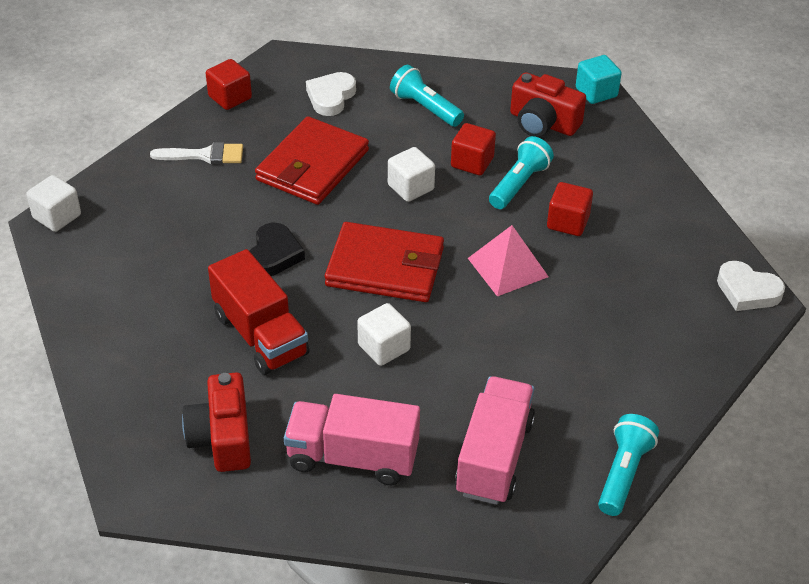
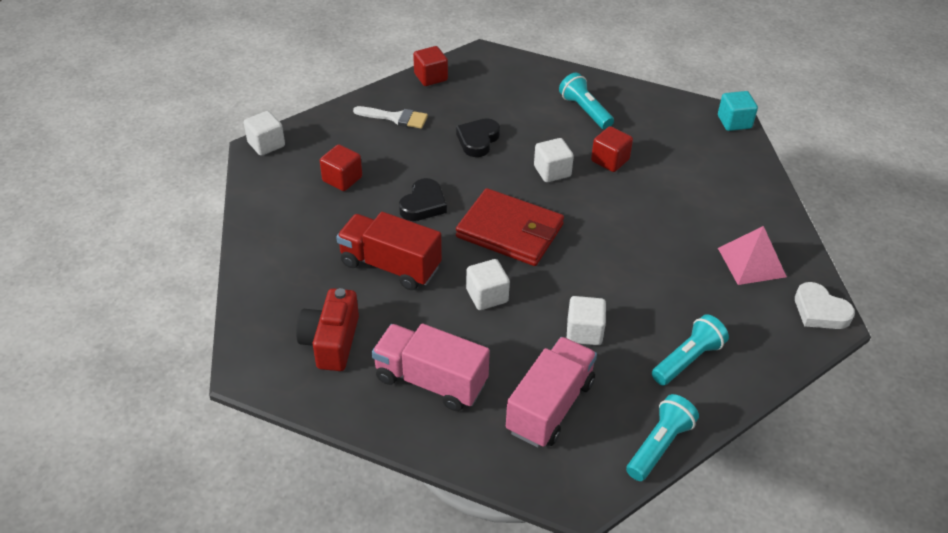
camera: 15 degrees right, 0 degrees up
(260, 335) = (390, 265): red truck -> red truck turned 135 degrees clockwise
(312, 165) = (478, 140): red wallet -> black heart
(331, 97) = (511, 90): white heart -> none
(505, 366) = (584, 332): none -> white cube
(507, 267) = (613, 251): pink pyramid -> pink pyramid (751, 262)
(519, 184) = (644, 185): turquoise flashlight -> turquoise flashlight (687, 359)
(543, 123) = (680, 139): red camera -> none
(568, 222) = (676, 223): red cube -> red cube (342, 179)

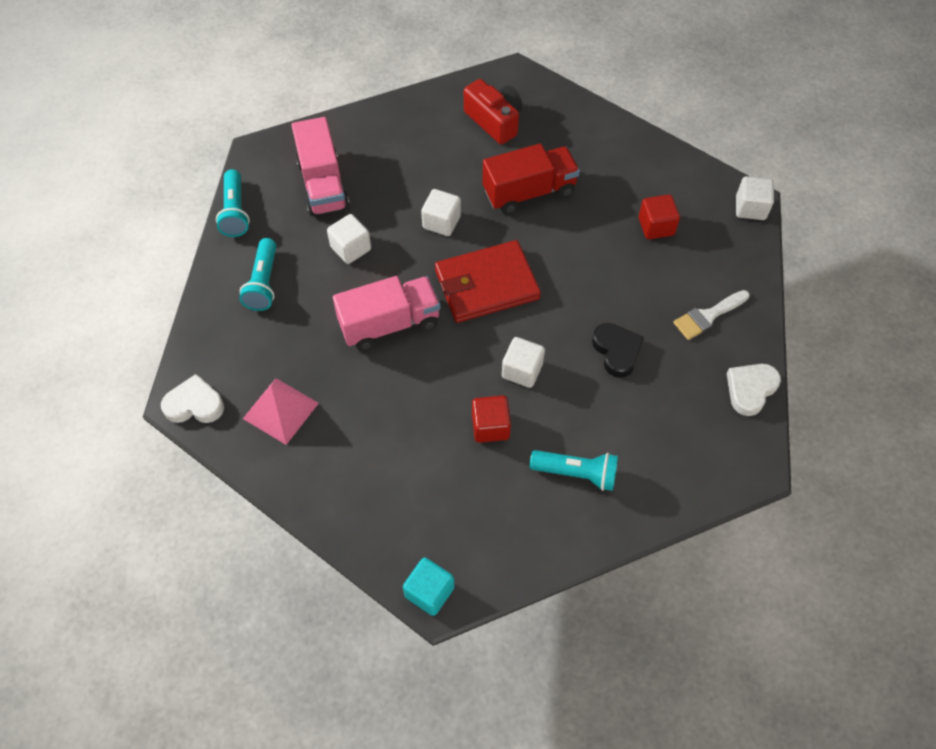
camera: 135 degrees right, 15 degrees up
(423, 204) = (573, 255): black heart -> none
(430, 77) = (750, 389): red cube -> white heart
(431, 381) = (409, 145): pink truck -> pink truck (389, 324)

